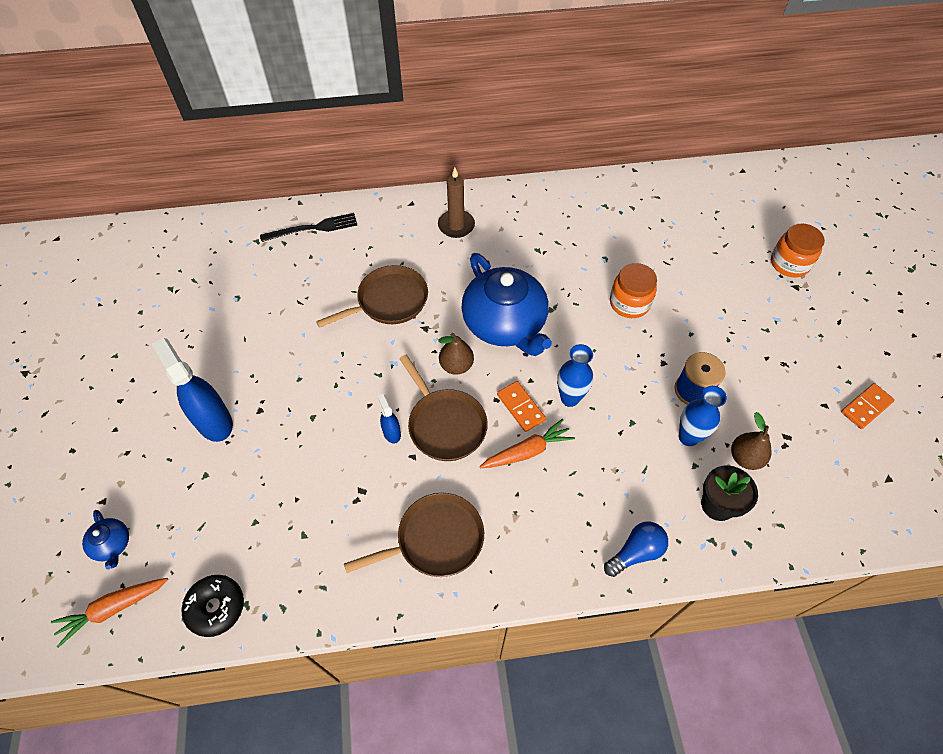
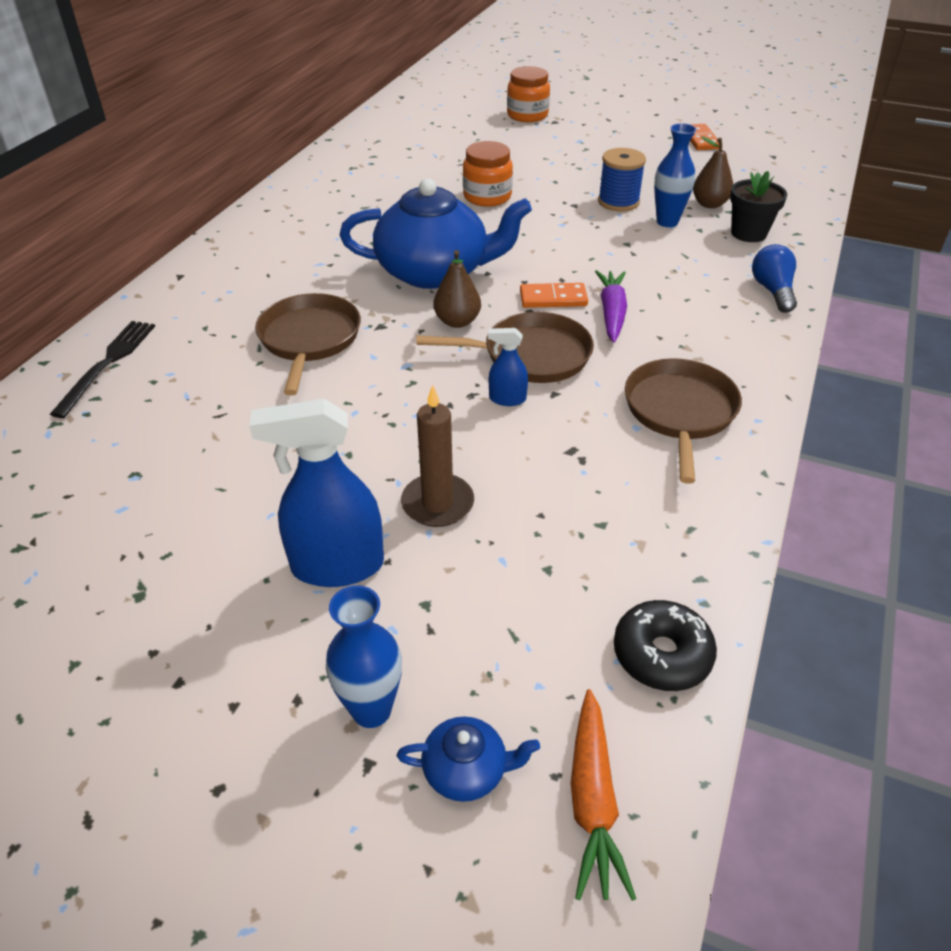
camera: 60 degrees left, 15 degrees down
(456, 225) = (258, 257): brown candle -> brown candle (437, 503)
(527, 451) = (611, 312): orange carrot -> purple carrot
(570, 398) = (568, 266): blue vase -> blue vase (371, 710)

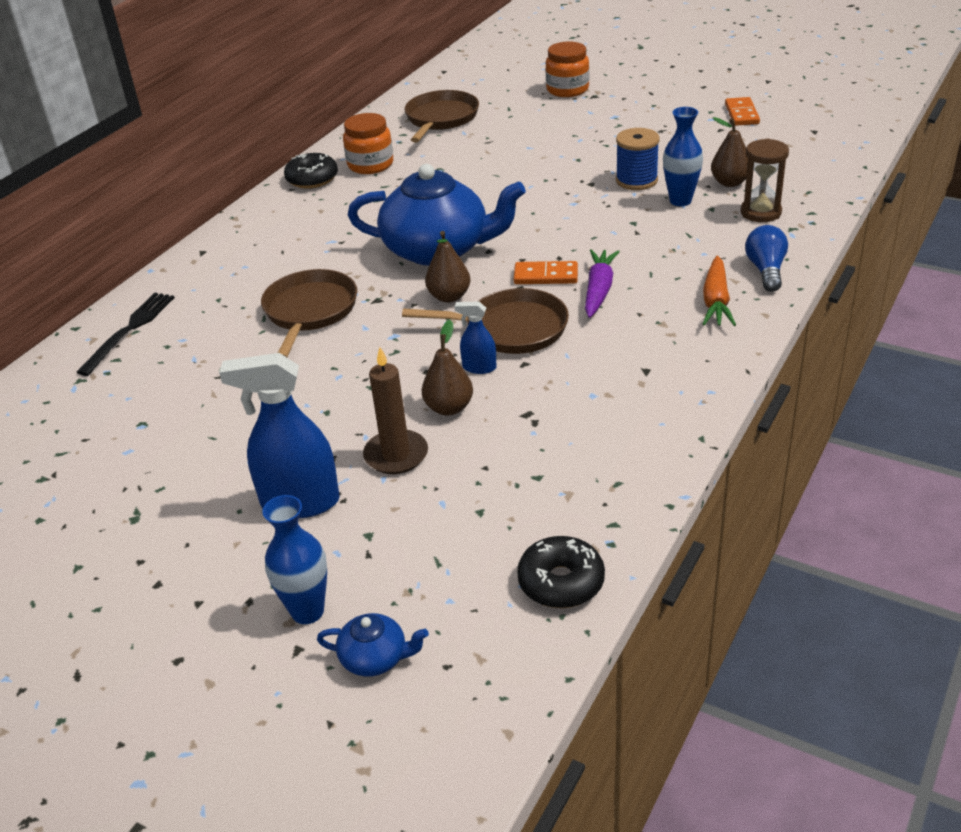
camera: 10 degrees right, 5 degrees down
(287, 200) = (312, 179): none -> black donut
(485, 445) = (449, 408): none -> brown pear
(487, 197) = (506, 175): orange jar -> orange jar (370, 165)
(593, 801) = (472, 685): orange carrot -> orange carrot (716, 301)
(679, 412) = (638, 382): brown pan -> brown pan (441, 118)
(748, 233) = (760, 212): black flower pot -> brown hourglass

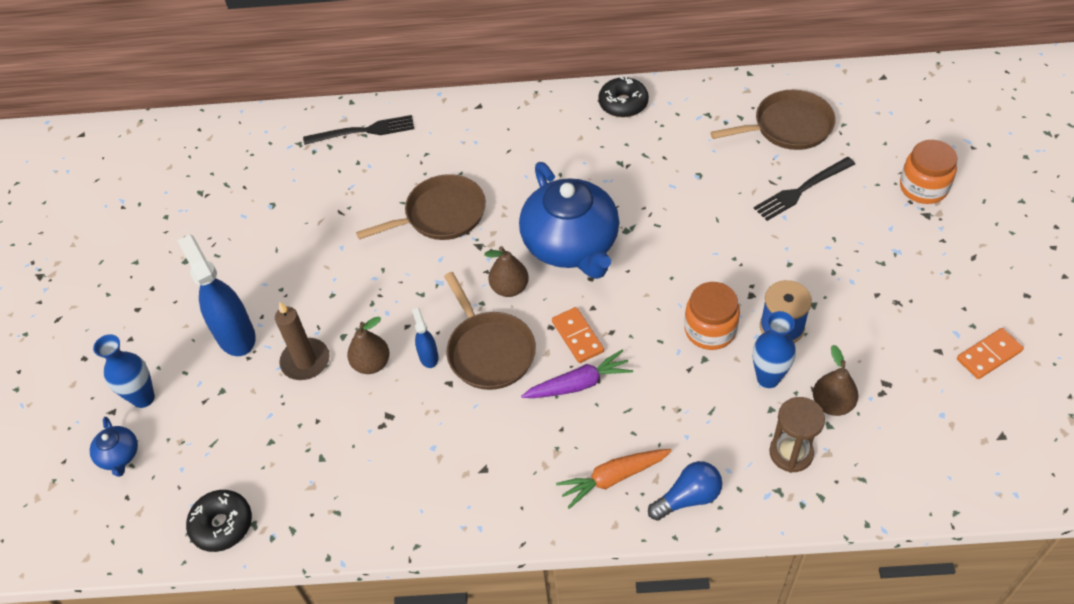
camera: 60 degrees right, 15 degrees up
(370, 165) = (672, 126): orange jar -> orange jar (710, 330)
(511, 132) = (802, 190): none -> black fork

